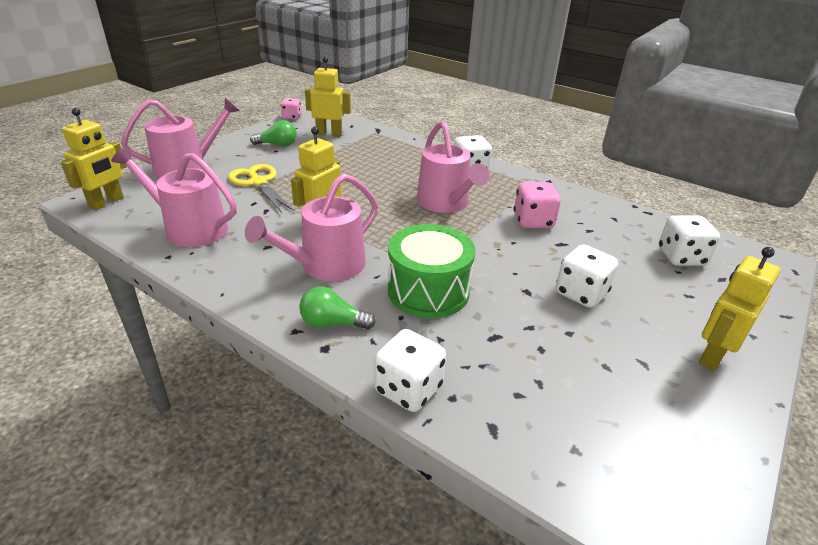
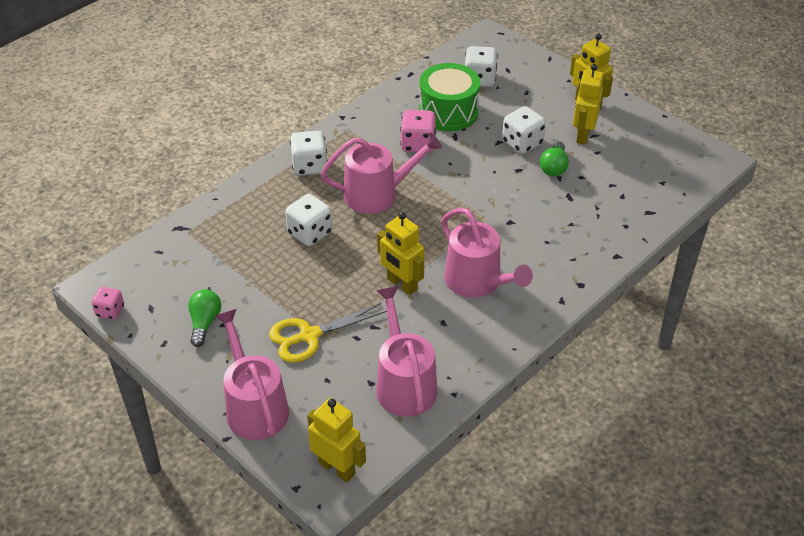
camera: 80 degrees left, 10 degrees up
(190, 228) = (404, 384): pink watering can -> pink watering can turned 135 degrees clockwise
(329, 133) = (180, 273): yellow robot -> yellow robot (583, 135)
(332, 323) = (553, 279): green light bulb -> green light bulb (554, 167)
(408, 389) = (619, 245): white dice -> white dice (310, 233)
(428, 290) = (515, 223): green drum -> green drum (448, 112)

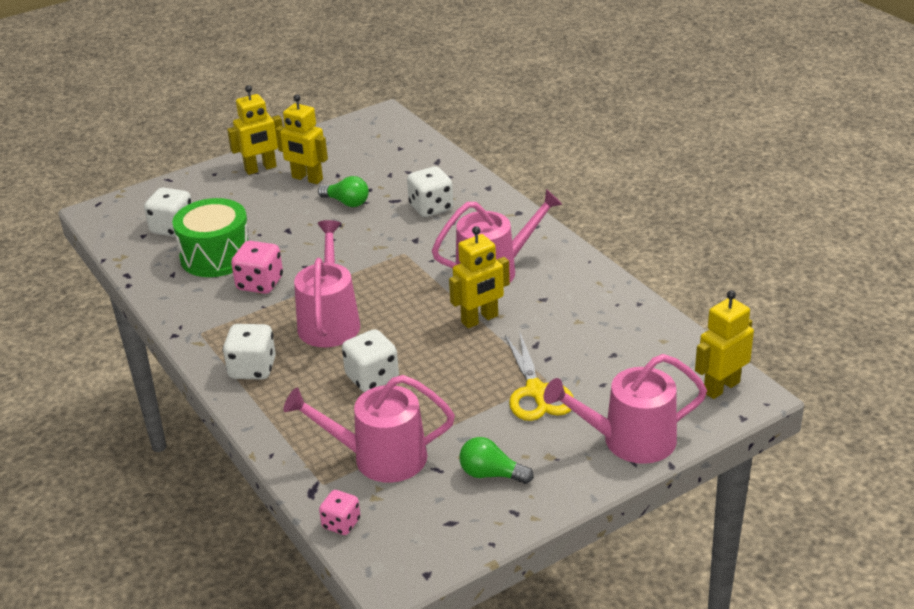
camera: 75 degrees left, 10 degrees down
(110, 311) = (443, 562): pink dice -> pink dice (341, 524)
(404, 384) = (619, 332): pink watering can -> pink watering can (380, 457)
(522, 143) = (298, 216): white dice -> white dice (431, 208)

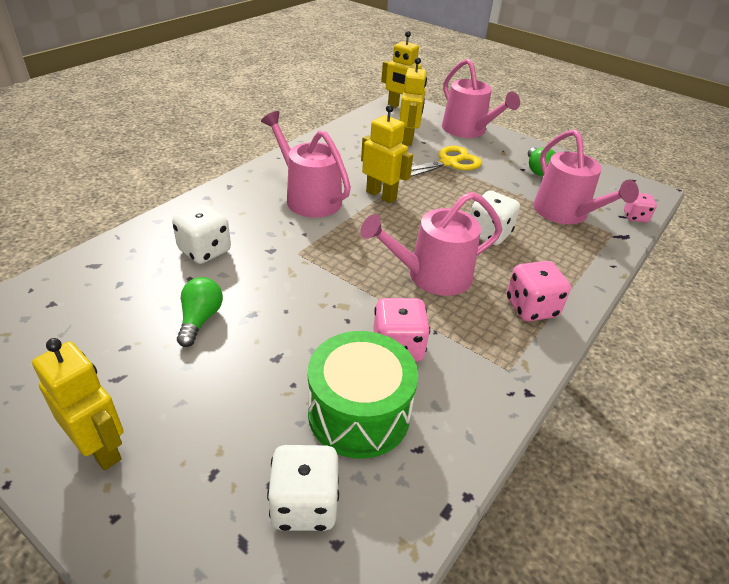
camera: 115 degrees left, 5 degrees up
(252, 369) = (531, 308): white dice -> pink dice
(307, 179) = (136, 377): yellow robot -> yellow robot (408, 139)

